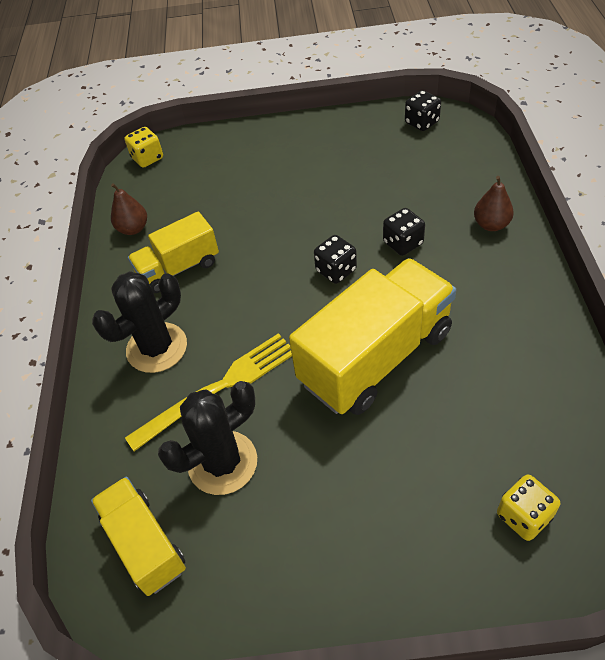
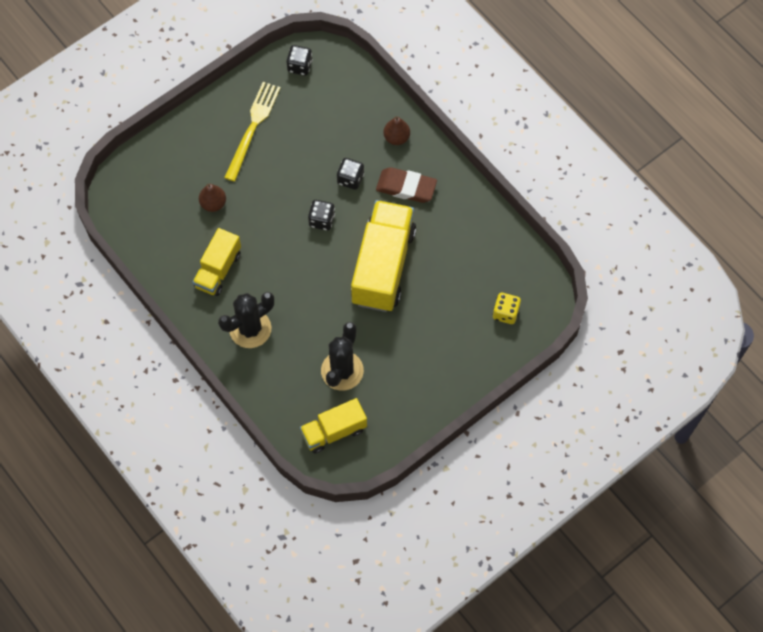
camera: 40 degrees left, 15 degrees up
(133, 229) = (159, 256): brown pear -> brown pear (213, 203)
(145, 544) = (334, 431): yellow truck -> yellow truck turned 45 degrees counterclockwise
(147, 158) = (116, 193): yellow dice -> none
(157, 348) = (250, 329): black cactus -> black cactus turned 45 degrees clockwise
(219, 388) = (307, 332): yellow fork -> yellow fork (252, 128)
(469, 281) = (406, 187): none -> brown eraser

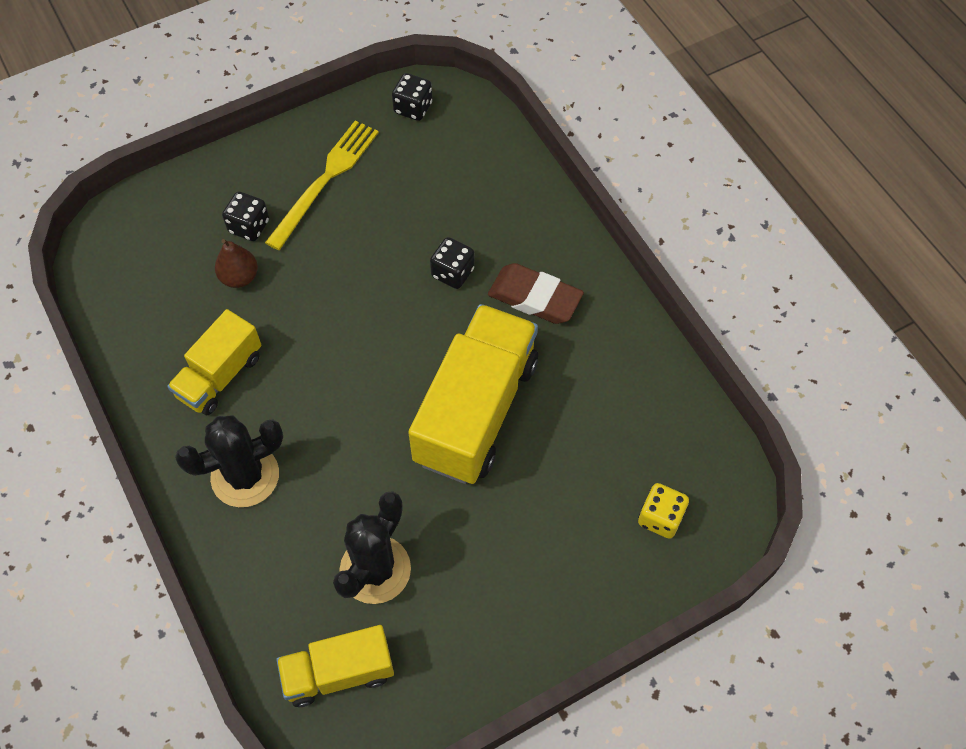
camera: 10 degrees right, 5 degrees down
(322, 220) = (396, 326): black dice -> black dice (249, 226)
(396, 138) = (534, 224): brown pear -> none

